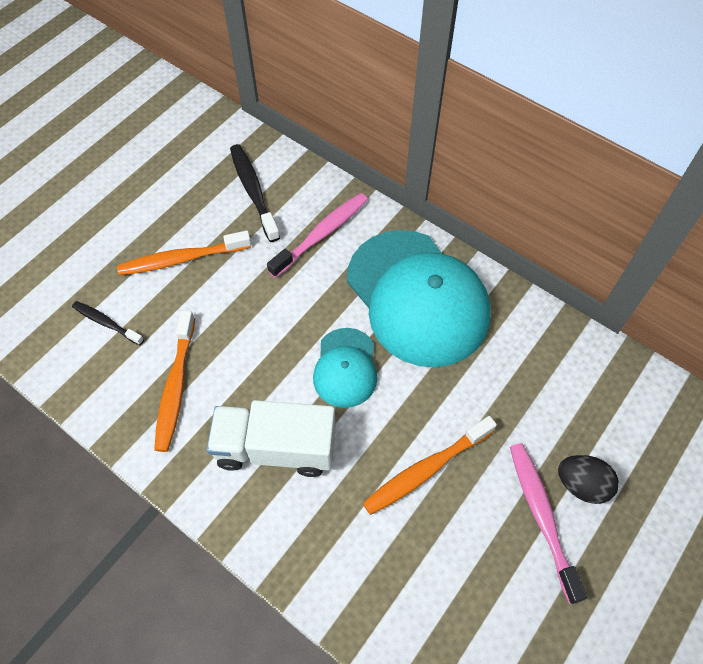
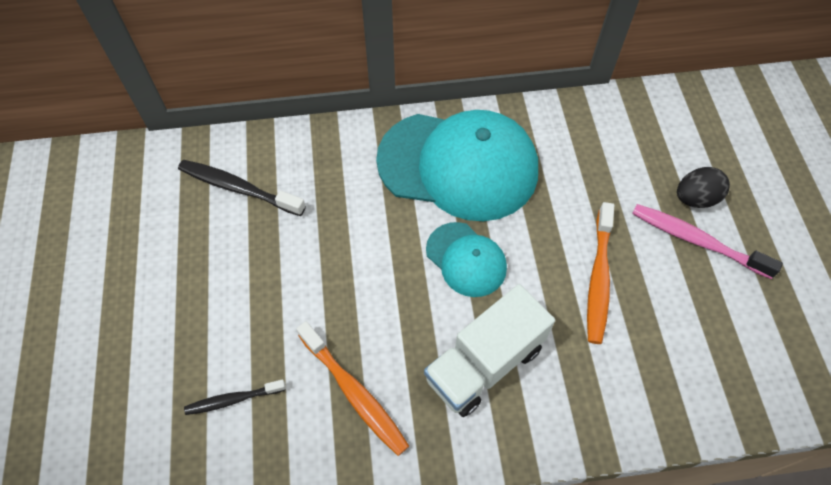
camera: 45 degrees left, 0 degrees up
(182, 259) = (239, 291): orange toothbrush -> none
(322, 234) = (334, 177): pink toothbrush -> none

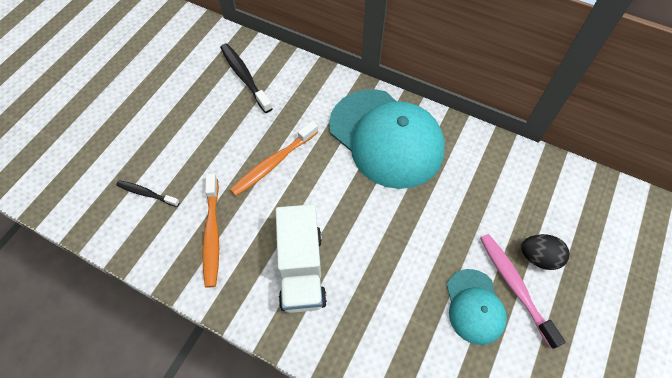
camera: 35 degrees right, 0 degrees up
(466, 259) = (343, 199): turquoise cap -> turquoise cap (474, 306)
(484, 363) = (301, 269): white truck -> white truck turned 90 degrees counterclockwise
(598, 279) = (420, 266): orange toothbrush -> orange toothbrush (273, 163)

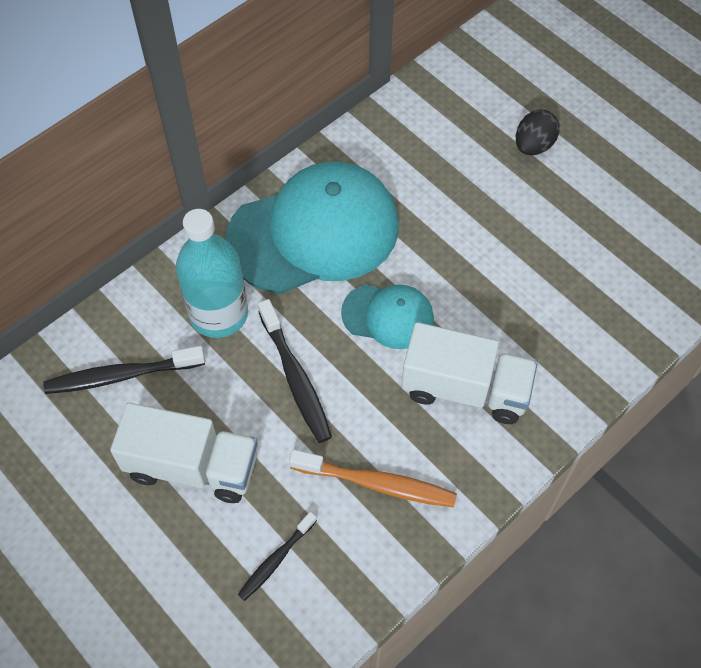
camera: 70 degrees left, 0 degrees up
(197, 130) = (192, 466): none -> white truck
(273, 163) = (295, 378): orange toothbrush -> black toothbrush
(303, 108) = (219, 314): none -> turquoise bottle
(474, 306) = (569, 228): turquoise cap -> turquoise cap (388, 316)
(515, 286) = (559, 181): pink toothbrush -> none

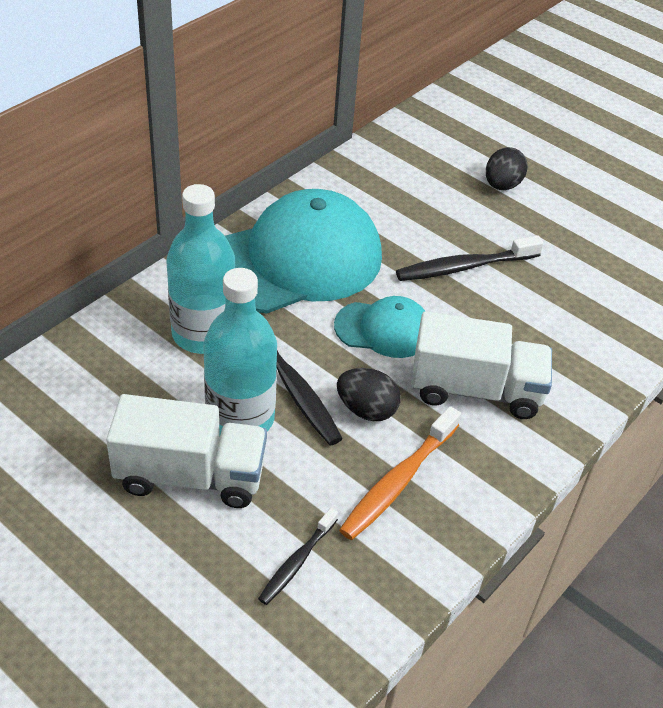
camera: 10 degrees left, 15 degrees down
(121, 375) = (101, 394): black toothbrush -> black toothbrush (464, 267)
(243, 408) = (240, 418): none -> turquoise bottle
(359, 405) = (366, 410): none -> black egg
(377, 483) = (398, 481): orange toothbrush -> orange toothbrush turned 120 degrees clockwise

